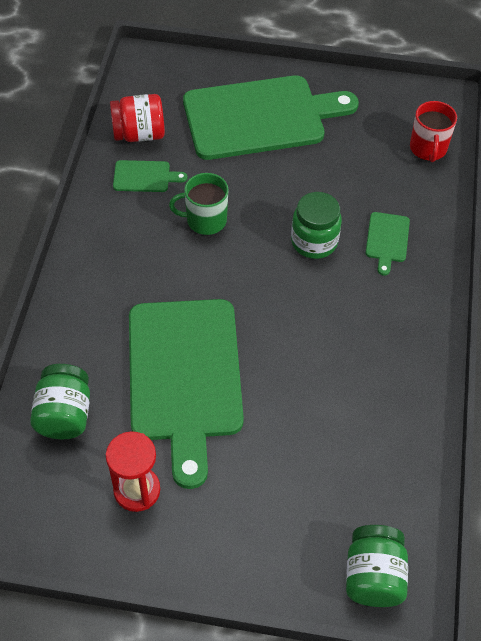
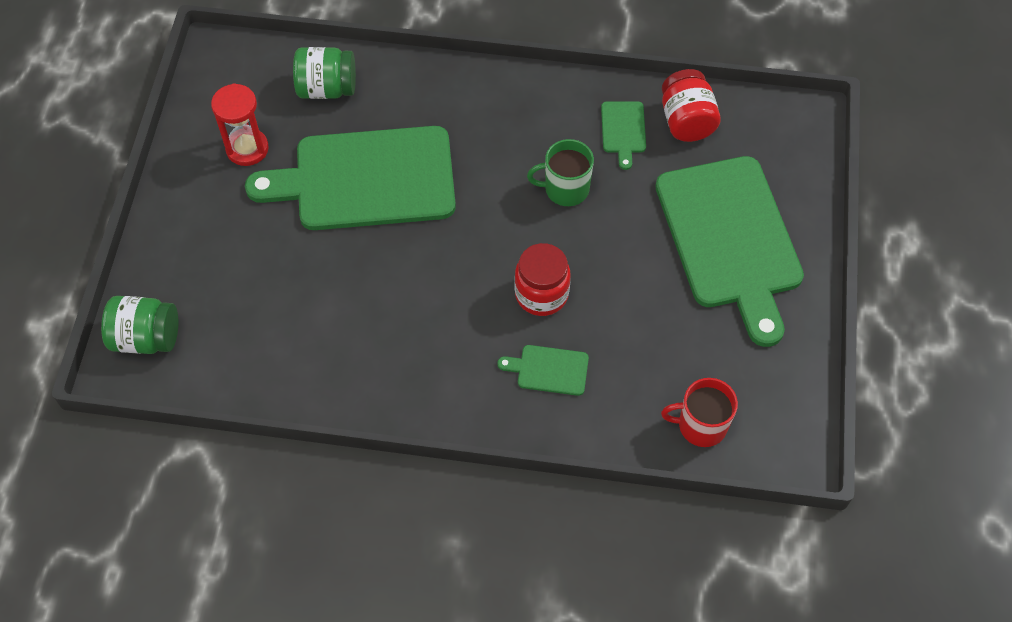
camera: 90 degrees right, 5 degrees up
(205, 220) = (565, 189): green mug -> green mug turned 90 degrees counterclockwise
(314, 242) = (541, 294): green jar -> red jar

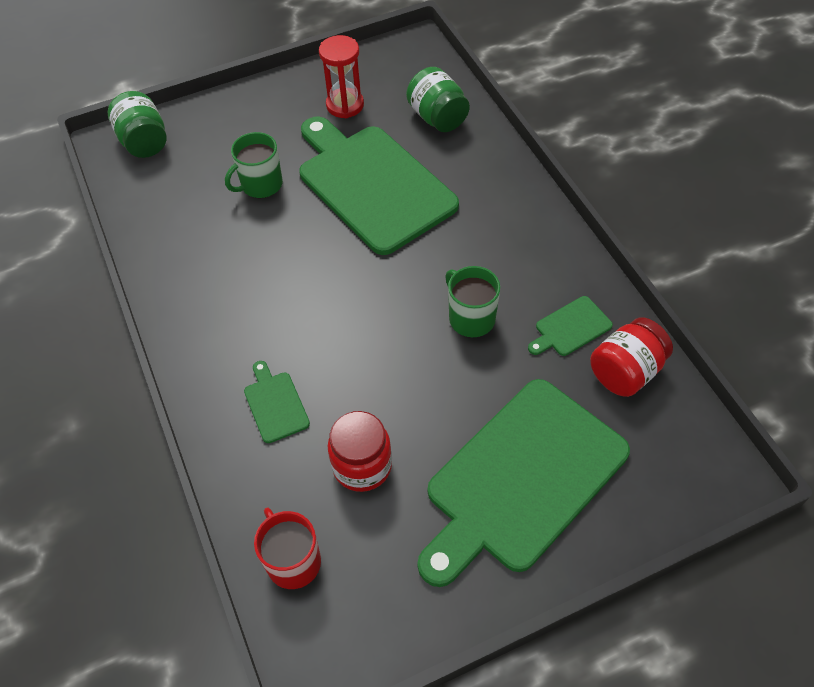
camera: 60 degrees right, 5 degrees down
(292, 265) = (261, 185): none -> green mug
(541, 294) = (348, 358): red jar -> red jar (362, 466)

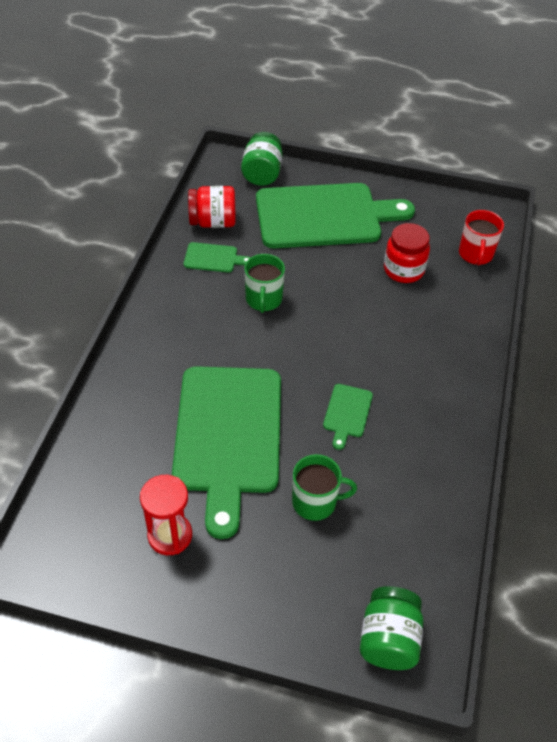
camera: 145 degrees left, 5 degrees down
(275, 404) = (430, 330): green cutting board -> green cutting board (347, 413)
(437, 117) = (111, 460): green jar -> green jar (262, 174)

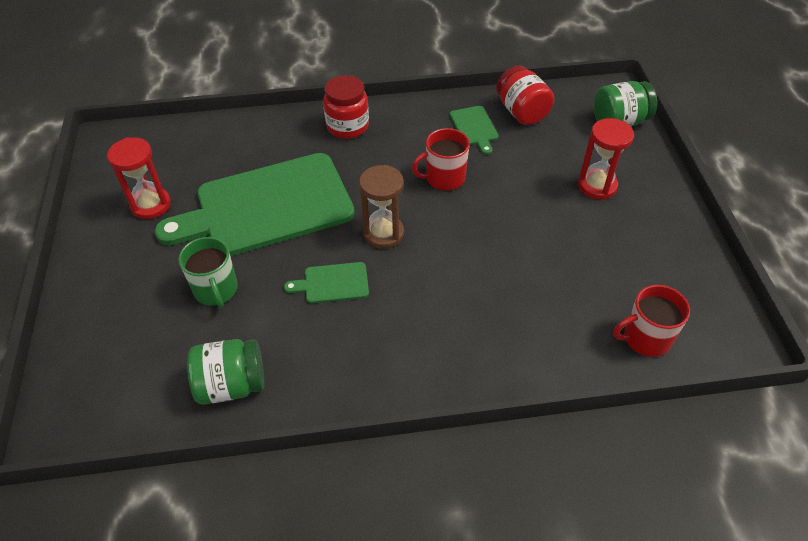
camera: 70 degrees right, 0 degrees up
(263, 300) = (444, 178): green mug -> red mug
(307, 361) = (383, 233): none -> brown hourglass
(324, 216) = (597, 186): green cutting board -> red hourglass
(388, 639) = (79, 389): green jar -> green jar (231, 385)
(403, 270) = (565, 275): red jar -> red jar (347, 126)

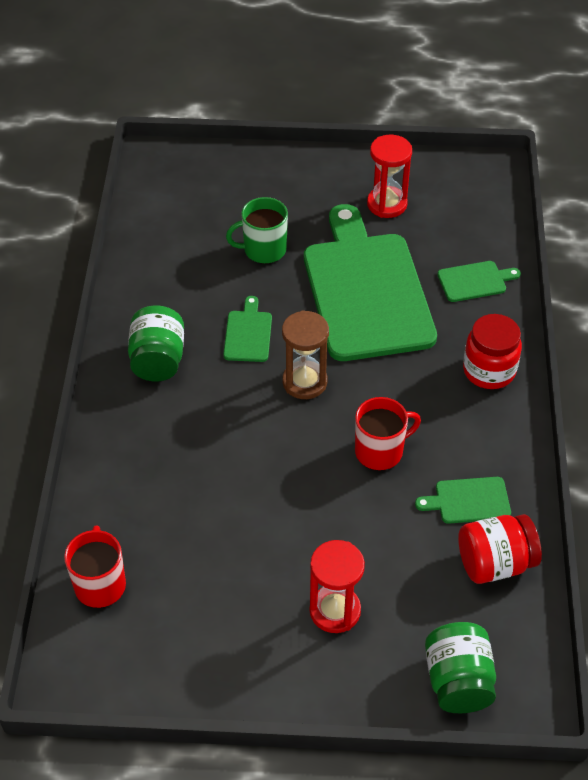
camera: 100 degrees right, 0 degrees up
(231, 385) = (156, 258): green jar -> green jar (158, 360)
(250, 141) = (475, 281): none -> green cutting board
(444, 178) = (380, 451): red mug -> red mug turned 75 degrees clockwise

